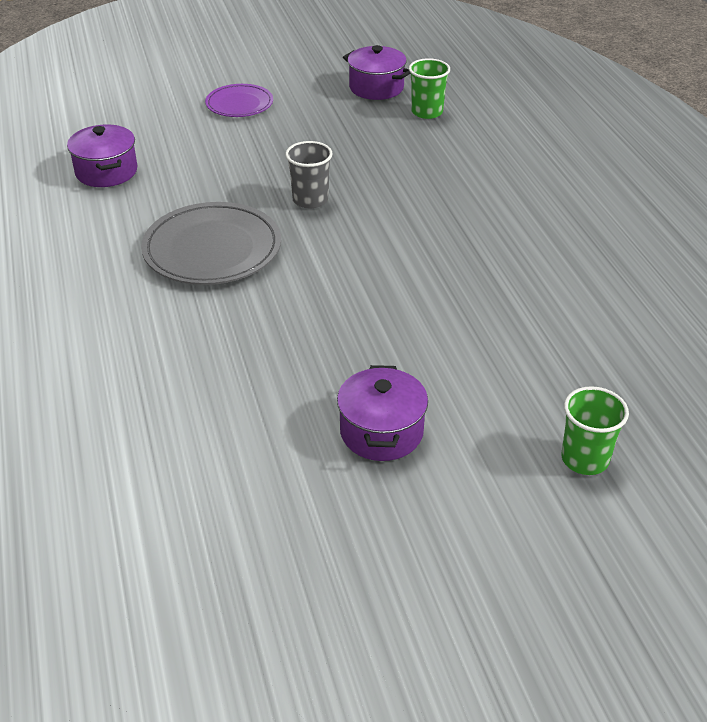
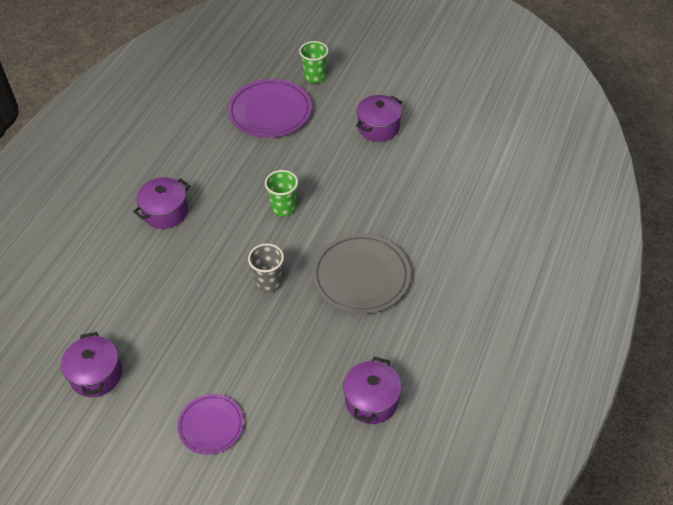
camera: 140 degrees left, 10 degrees up
(427, 112) = (101, 320): green cup -> green cup (283, 207)
(505, 199) = (165, 212): none -> purple pot
(565, 364) = (270, 112): none -> purple plate

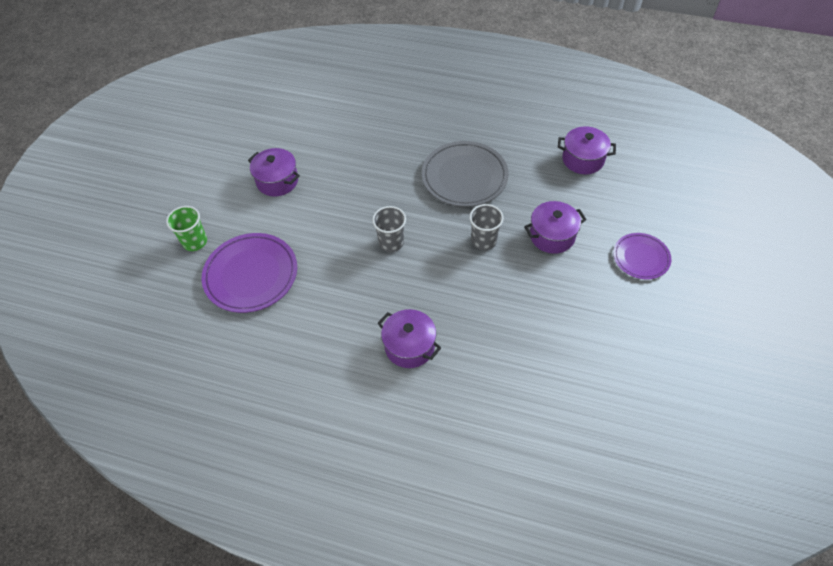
camera: 95 degrees left, 5 degrees up
(96, 375) = (622, 359): purple pot -> purple pot (552, 236)
(283, 207) = (391, 242): green cup -> grey cup

